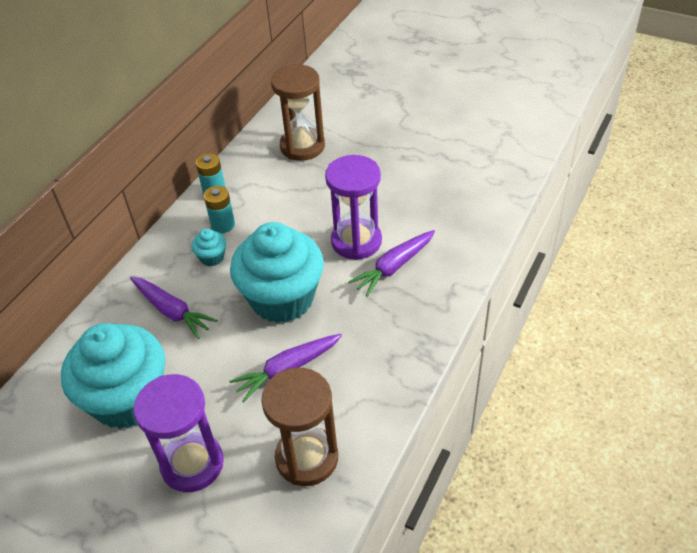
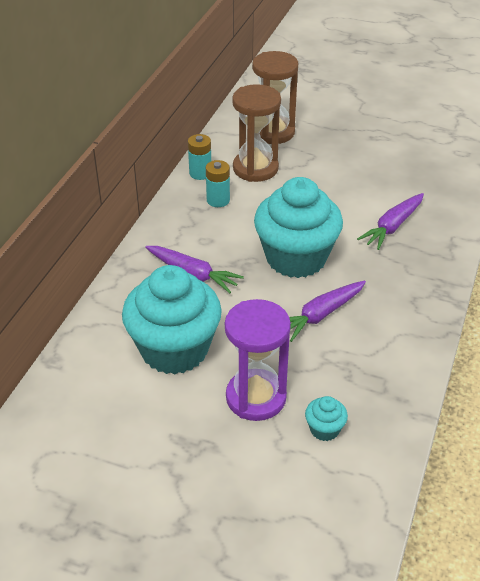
camera: 10 degrees left, 5 degrees down
(212, 257) = (216, 228): turquoise cupcake -> turquoise cupcake (324, 429)
(307, 458) = (363, 384): brown hourglass -> brown hourglass (255, 168)
(356, 241) = (350, 207): purple hourglass -> none

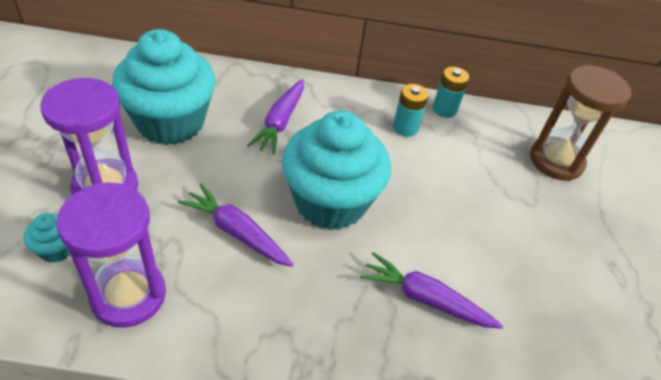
camera: 70 degrees right, 5 degrees up
(255, 168) = (477, 152): brown hourglass -> none
(376, 382) = (128, 295): none -> purple hourglass

